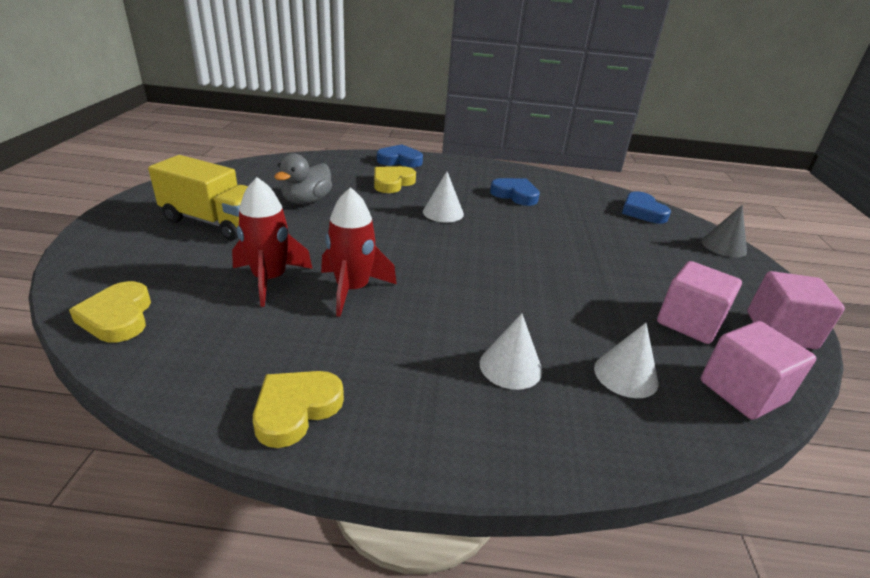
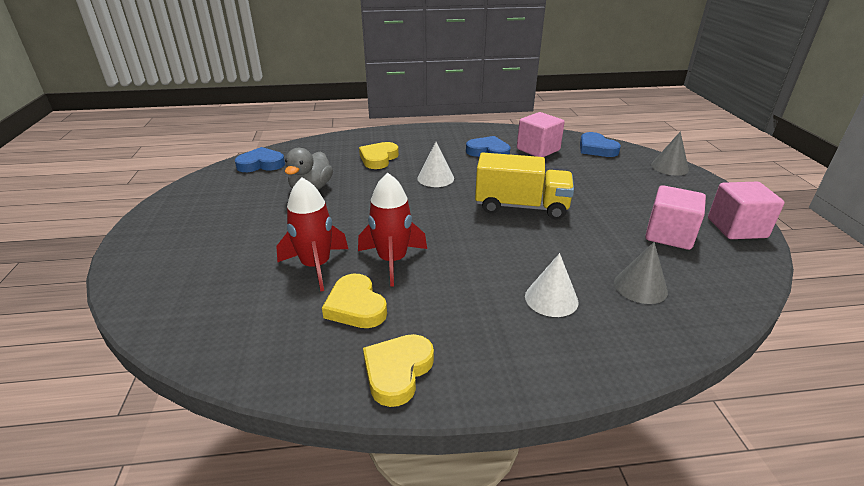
camera: 10 degrees left, 0 degrees up
(118, 317) = (196, 327): yellow heart -> yellow heart (356, 306)
(214, 222) = (236, 223): yellow truck -> yellow truck (521, 207)
(400, 160) = (375, 136): blue heart -> blue heart (261, 164)
(625, 375) = (640, 287): white cone -> grey cone
(742, 391) = (728, 281): pink cube -> pink cube (538, 150)

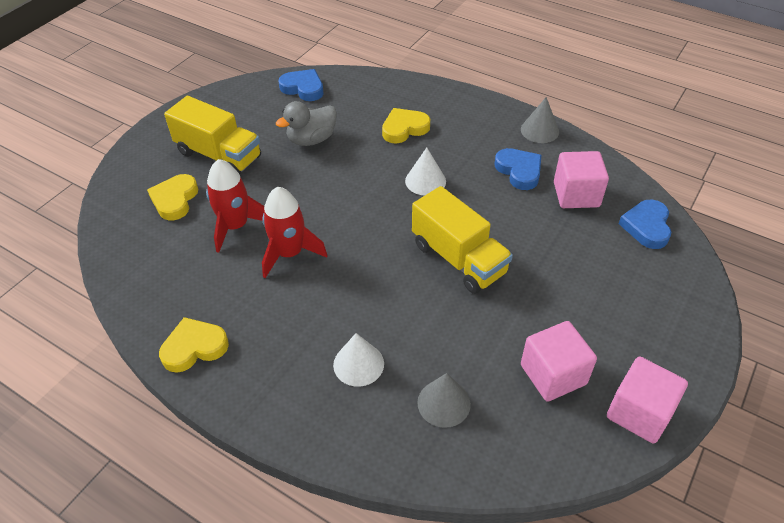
camera: 40 degrees right, 15 degrees up
(233, 228) = (219, 155): none -> yellow truck
(356, 306) = (224, 279): yellow heart -> yellow heart (175, 200)
(669, 167) = (695, 298): grey cone -> grey cone (539, 130)

